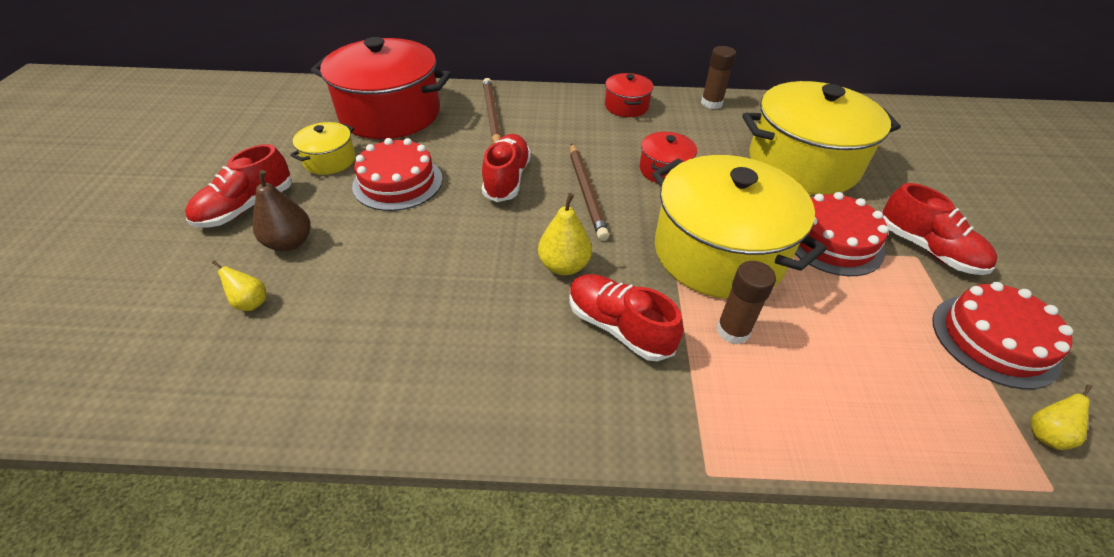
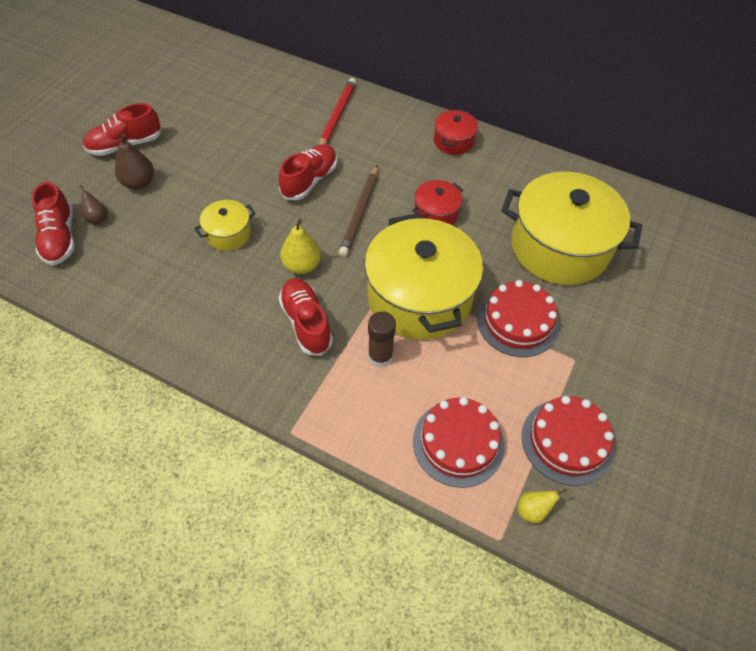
camera: 25 degrees right, 10 degrees up
(251, 303) = (97, 219): yellow pear -> brown pear
(329, 160) = (196, 122): yellow pot -> yellow pot (228, 234)
(390, 113) = (261, 91): red pot -> none
(398, 182) = (232, 157): red cake -> red cake (458, 443)
(492, 115) = (337, 116): brown pencil -> red pencil
(711, 103) = (532, 161): brown glue stick -> none
(927, 249) = (590, 358): red shoe -> red shoe (60, 238)

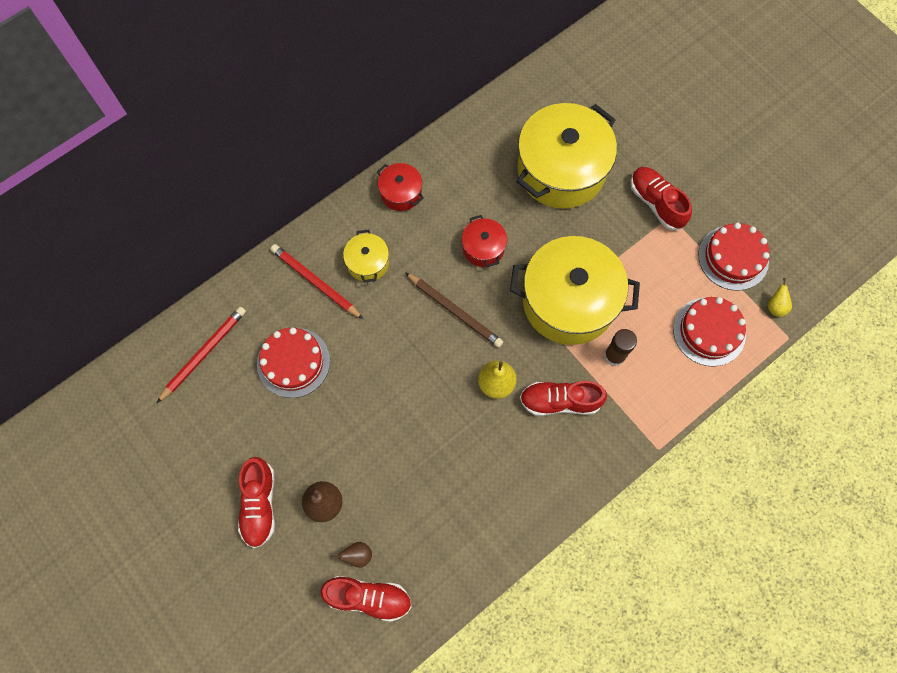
camera: 65 degrees left, 15 degrees up
(228, 234) = (431, 436): yellow pot -> yellow pot (368, 263)
(242, 76) = (204, 354): none -> red pencil
(310, 180) = (394, 340): red shoe -> red shoe (656, 203)
(517, 322) = (621, 239): red cake -> red cake (293, 362)

